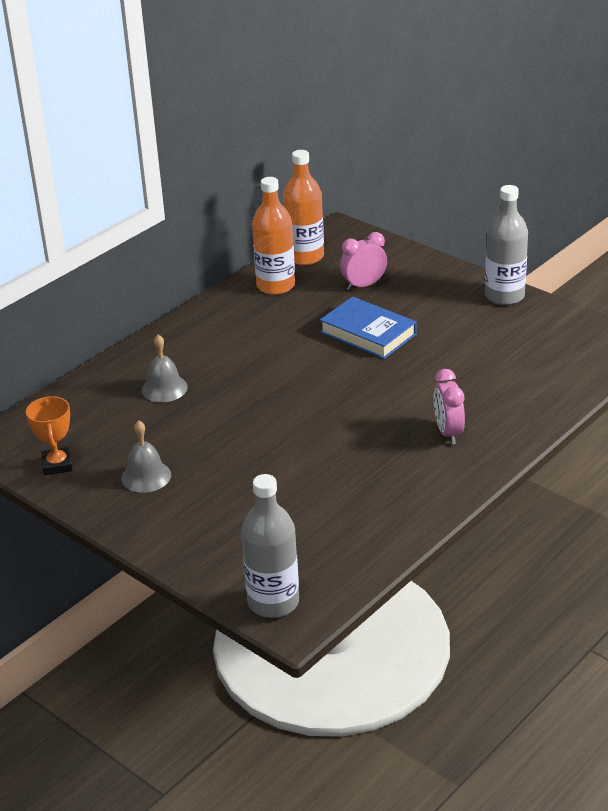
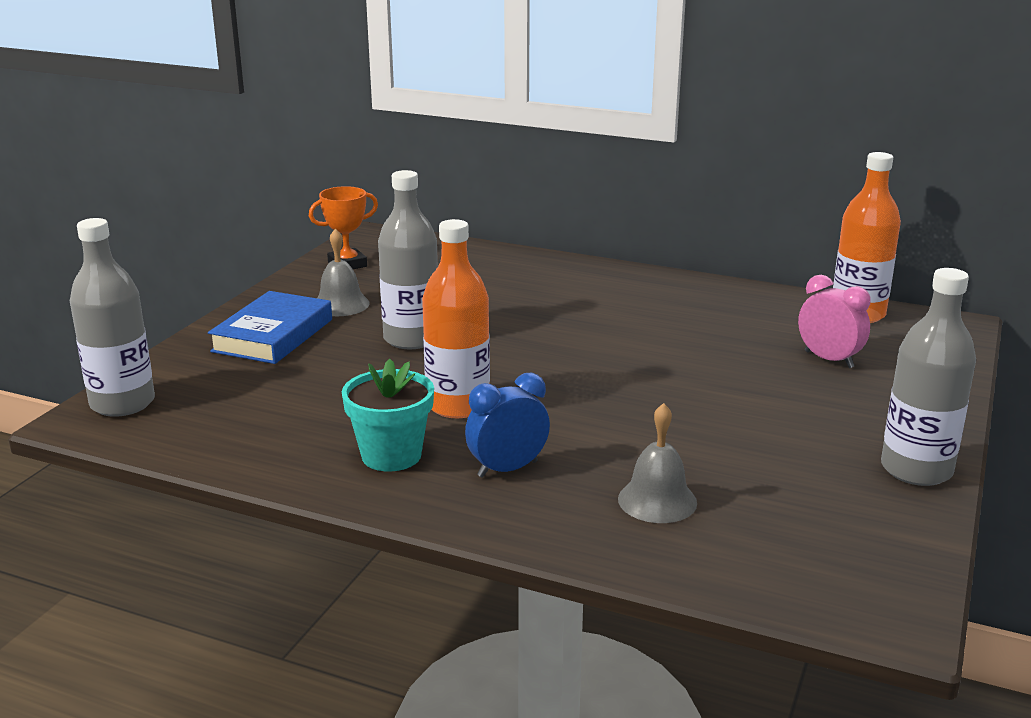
camera: 70 degrees right, 10 degrees down
(164, 388) = (506, 286): grey bell -> grey bell (657, 500)
(236, 447) = (411, 339): none -> grey bottle
(275, 286) = (770, 308): orange bottle -> orange bottle (458, 405)
(368, 333) = (712, 379): blue book -> blue book (273, 335)
(412, 477) = (391, 455): none -> turquoise flower pot
(448, 433) = (507, 469): pink clock -> blue clock

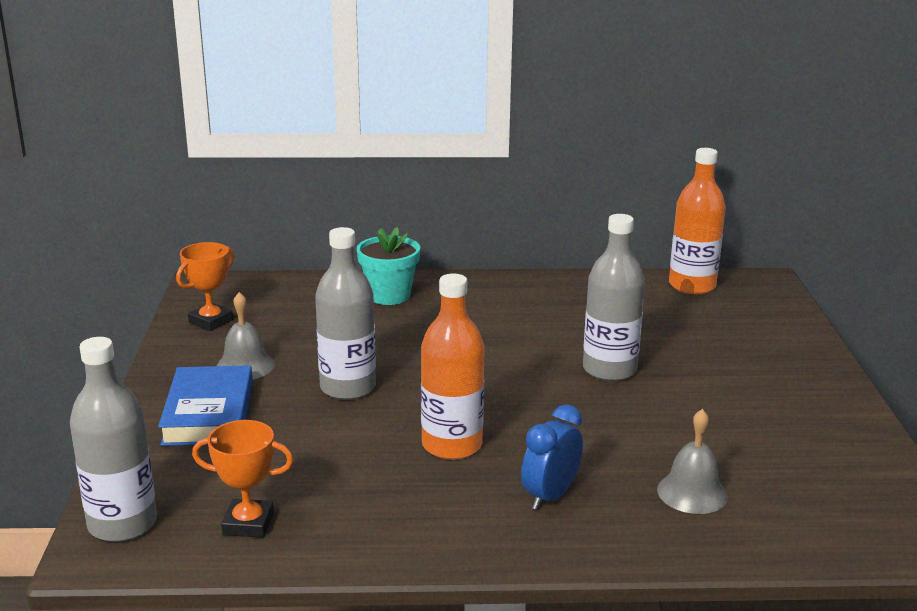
camera: 25 degrees left, 0 degrees up
(218, 427) = (248, 524): none -> orange trophy
(391, 455) = (439, 510): turquoise flower pot -> turquoise flower pot (389, 295)
(829, 359) = (706, 332): pink clock -> none
(916, 470) = (847, 415): grey bottle -> grey bottle (609, 370)

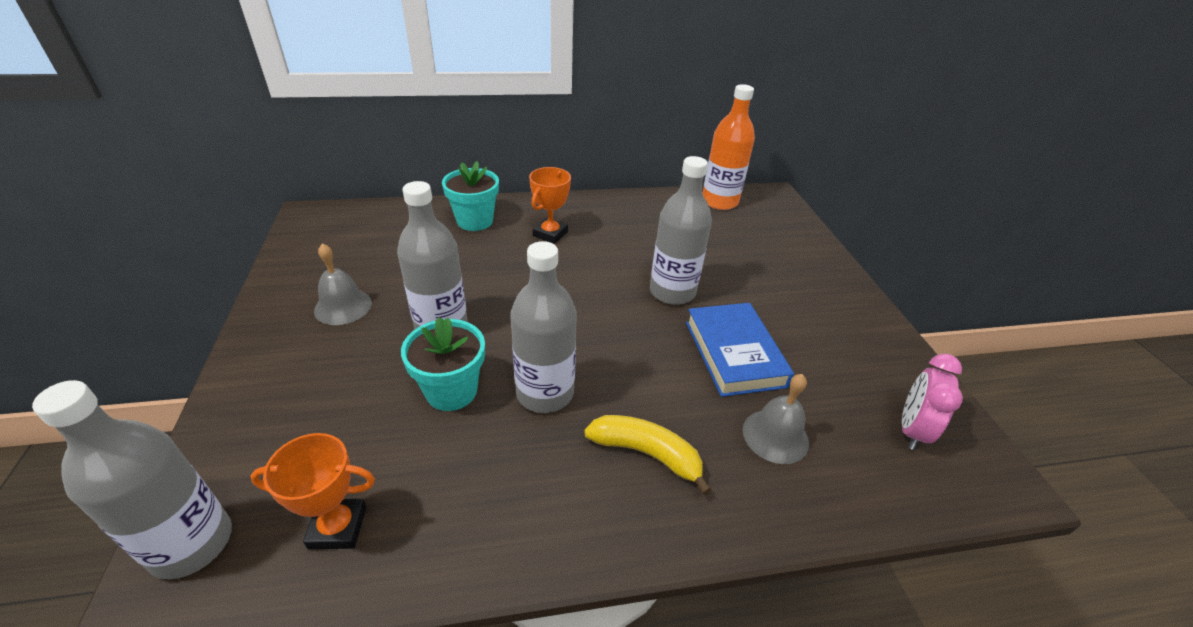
camera: 10 degrees left, 15 degrees up
(208, 413) = (303, 369): blue book -> blue book (734, 353)
(211, 321) = (312, 256): orange trophy -> orange trophy (550, 234)
(356, 438) = (451, 391): none -> turquoise flower pot
(452, 445) = (545, 393): orange bottle -> grey bottle
(550, 496) = (646, 453): blue clock -> yellow banana
(848, 498) = (911, 430): none -> pink clock

